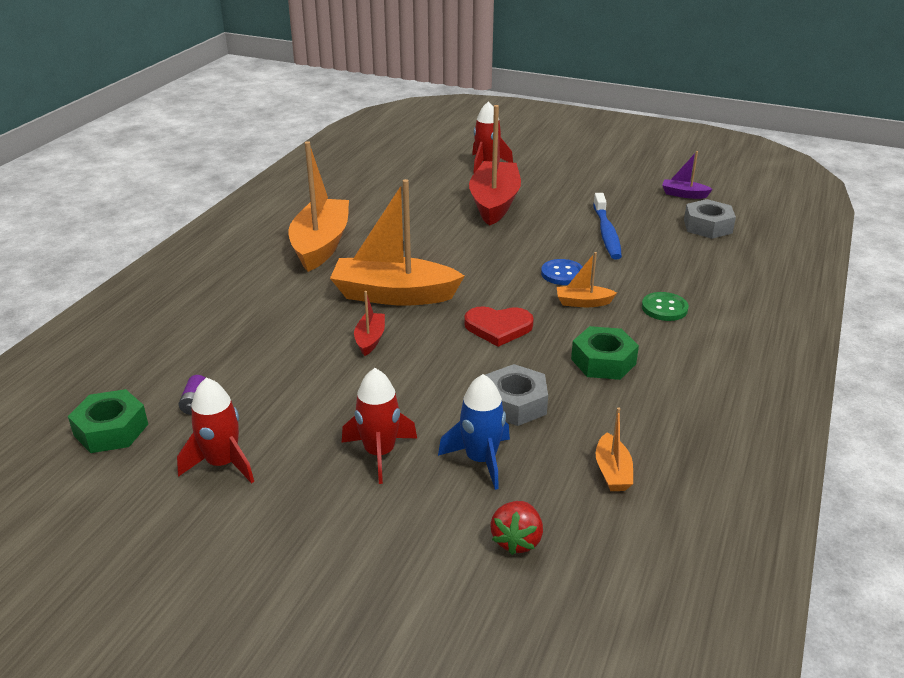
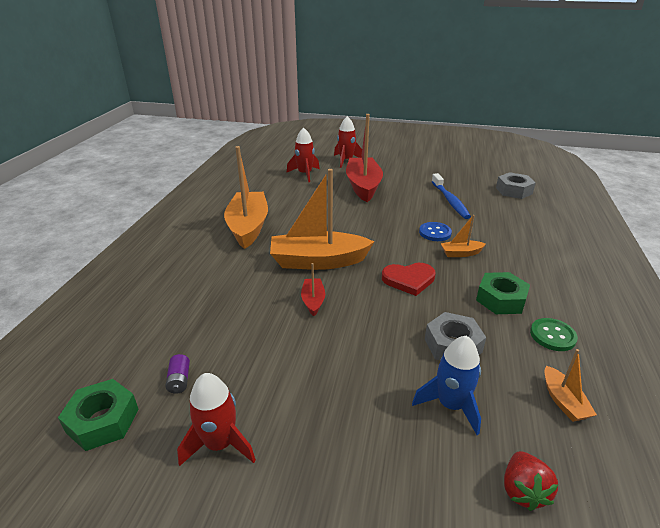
camera: 10 degrees left, 0 degrees up
(379, 453) = (361, 411): red rocket -> red rocket (305, 174)
(664, 308) = (520, 252): green button -> green button (552, 336)
(683, 194) = (486, 171): purple boat -> none

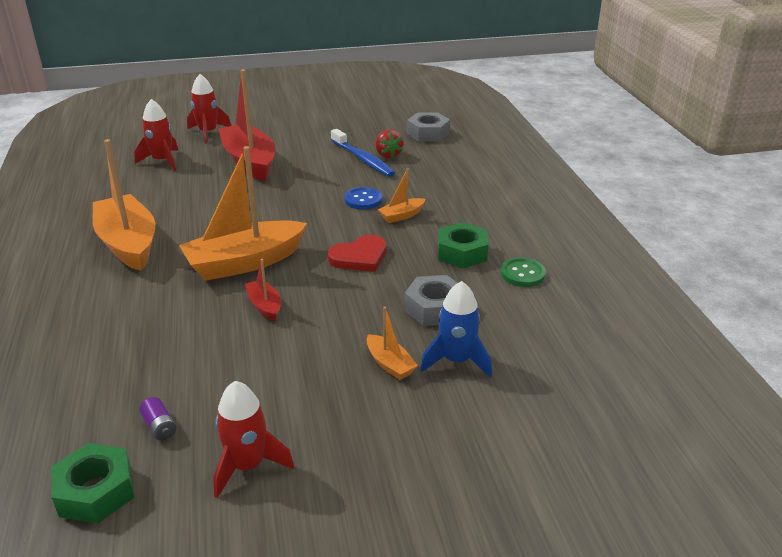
camera: 25 degrees left, 0 degrees up
(523, 491) = (544, 406): red strawberry -> red strawberry (388, 155)
(563, 401) = (551, 327): orange boat -> orange boat (390, 364)

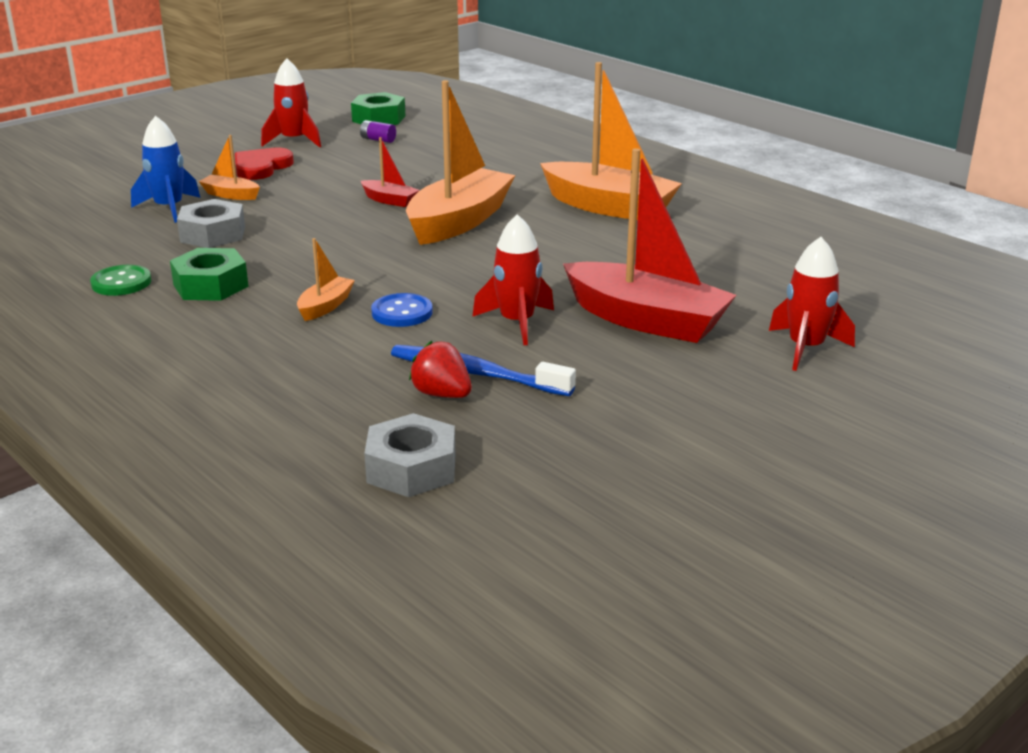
camera: 150 degrees right, 5 degrees down
(162, 161) = (768, 288): red rocket -> red rocket (517, 323)
(359, 257) = (336, 253): red heart -> red heart (261, 167)

